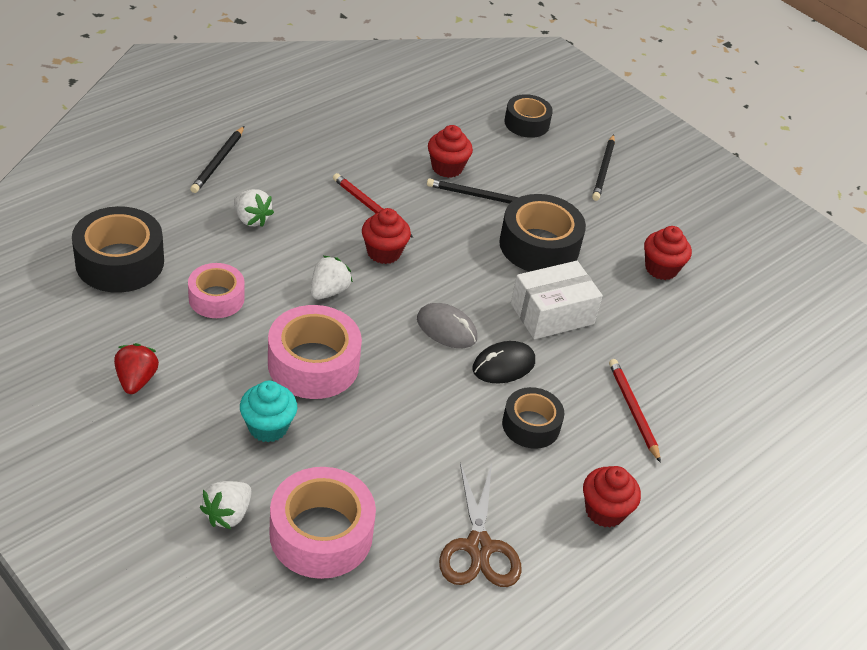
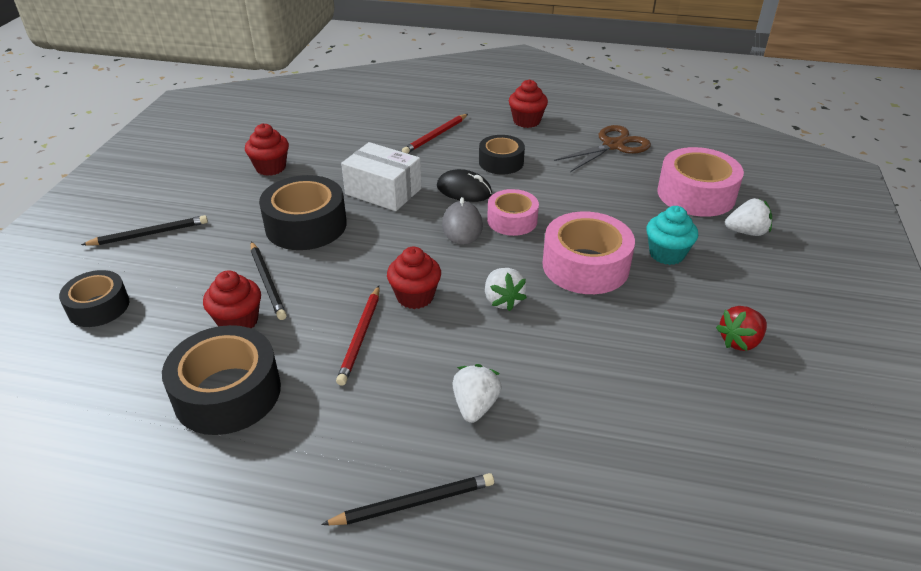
camera: 120 degrees left, 5 degrees down
(120, 262) = (657, 458): black tape -> black tape (227, 393)
(216, 298) = (601, 357): pink tape -> pink tape (512, 220)
(328, 291) = (502, 300): white strawberry -> white strawberry turned 105 degrees counterclockwise

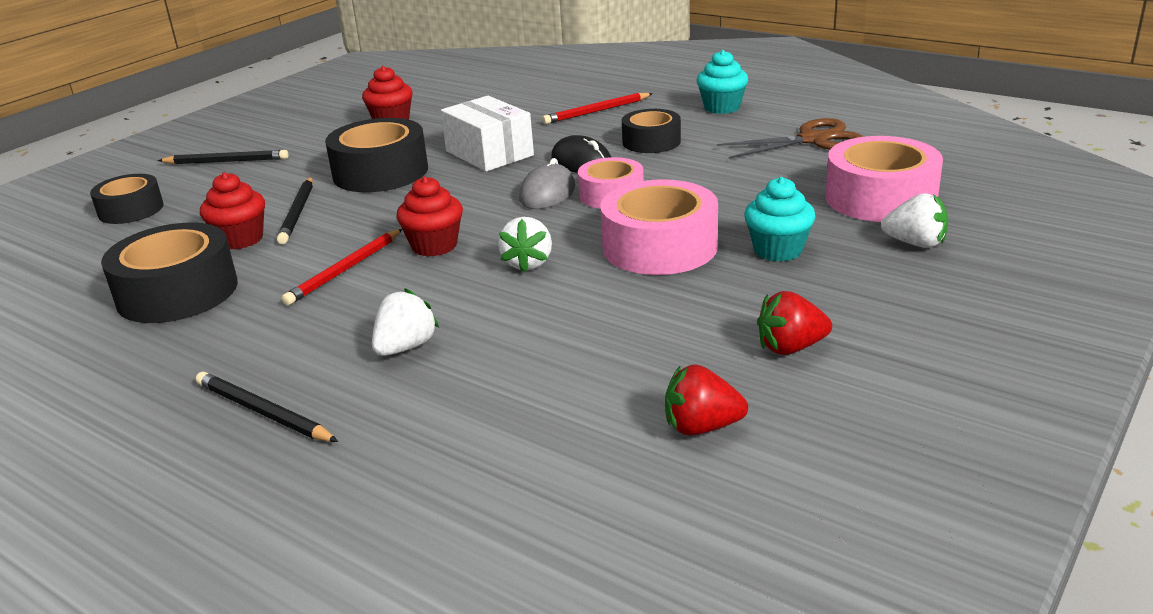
camera: 25 degrees right, 10 degrees down
(413, 502) = (263, 412): black pencil -> black pencil turned 150 degrees counterclockwise
(526, 121) = (722, 107): red cupcake -> turquoise cupcake
(738, 427) = (701, 427): none -> red strawberry

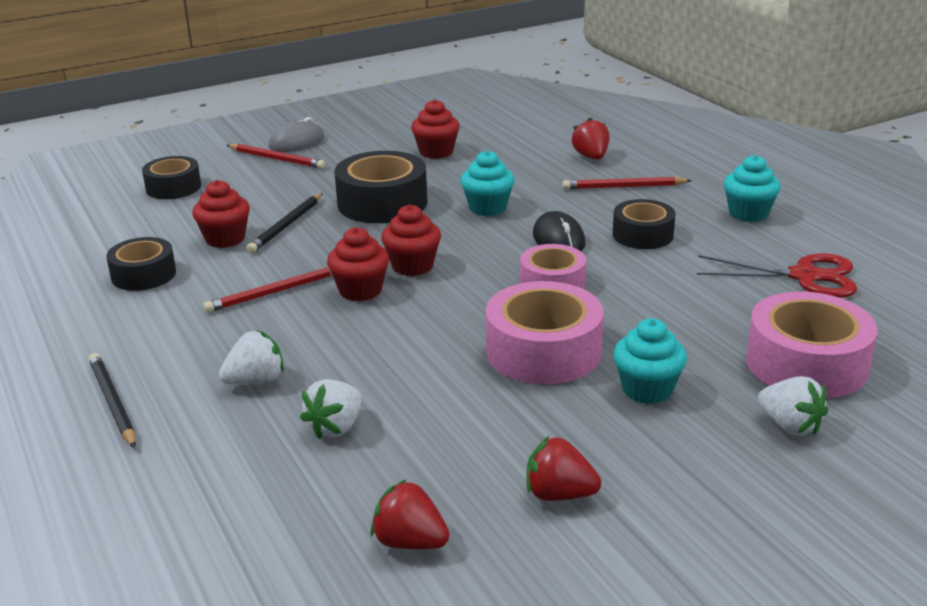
camera: 25 degrees right, 0 degrees up
(177, 292) = (143, 275): black tape -> black tape, size x0.63
(226, 161) = (277, 159): black pencil -> red pencil
(466, 214) = (412, 266): none -> red cupcake
(489, 153) = (487, 208): white box -> turquoise cupcake
(528, 263) = (418, 332): white strawberry -> white strawberry (336, 427)
(544, 96) = (591, 157): none -> red strawberry
(547, 193) = (499, 264): grey mouse -> grey mouse (297, 142)
(813, 140) = (804, 276): brown scissors -> red scissors

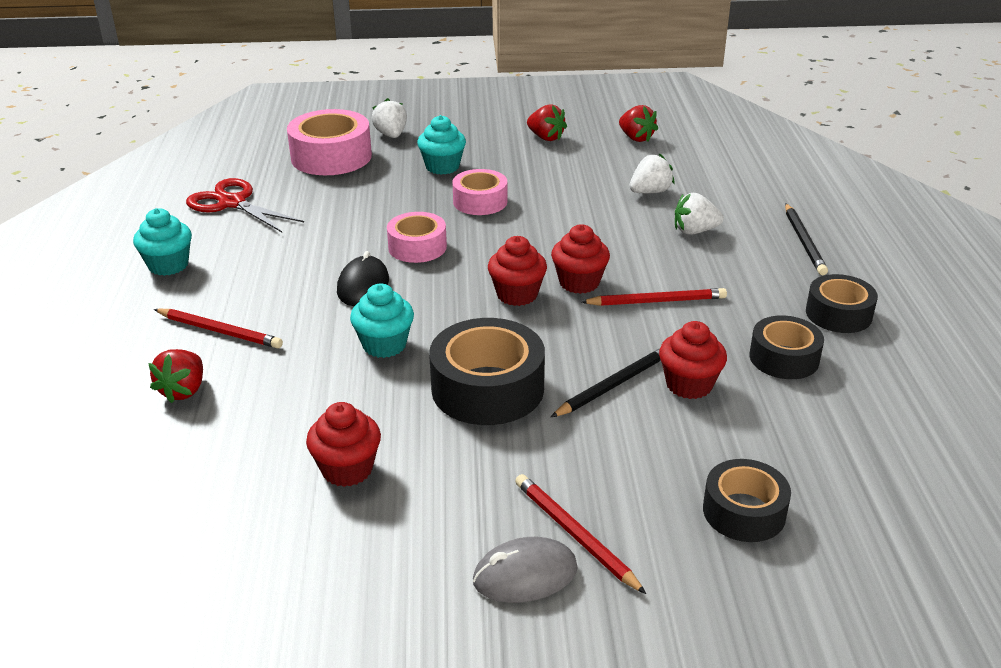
camera: 155 degrees left, 5 degrees up
(543, 351) = (480, 201): pink tape -> pink tape, size x0.63
(642, 235) = (287, 270): black tape -> black tape (838, 314)

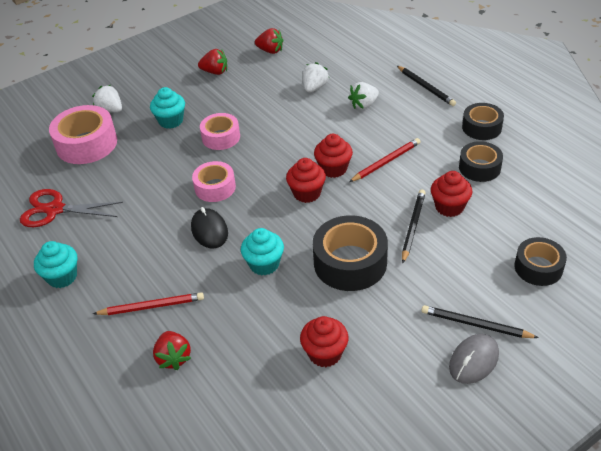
camera: 30 degrees left, 10 degrees up
(575, 535) = (475, 325): red pencil -> black pencil

